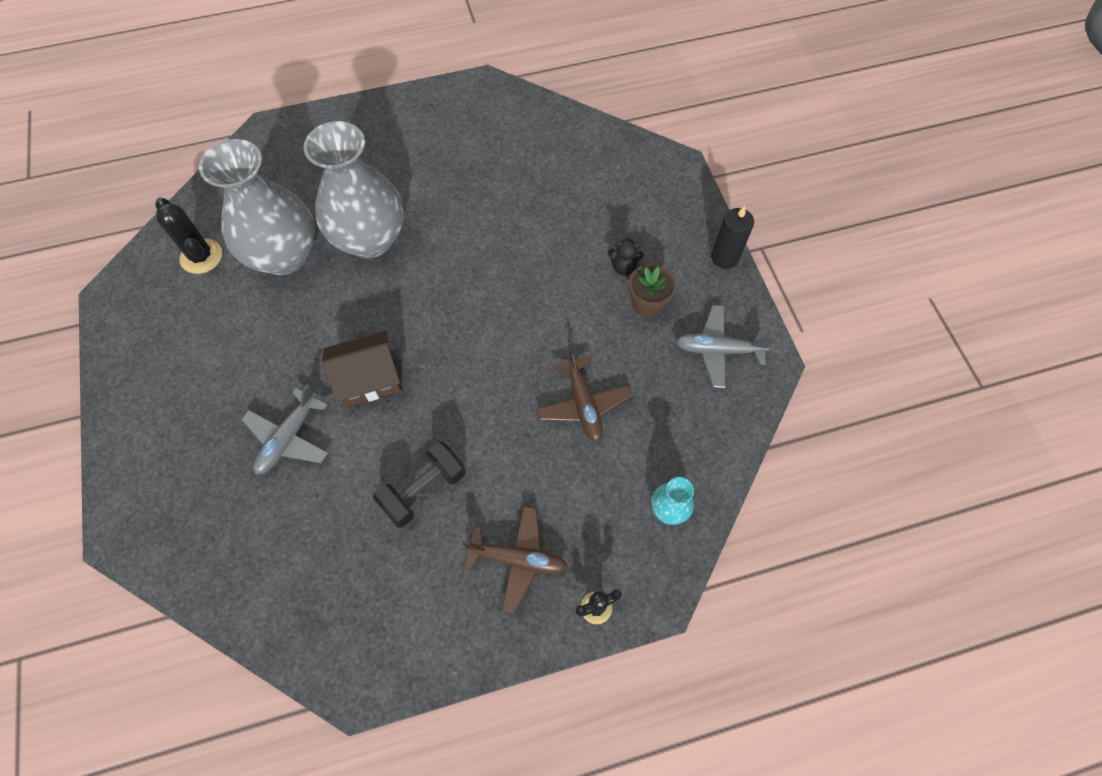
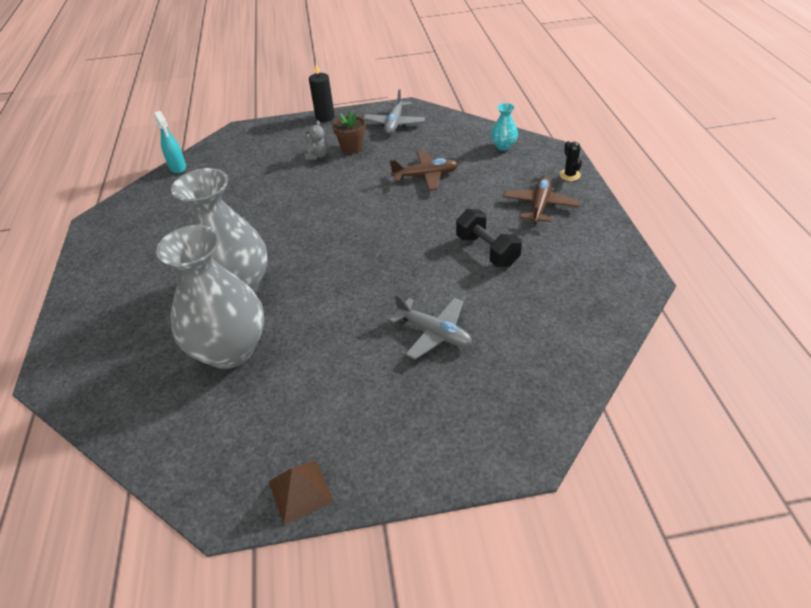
camera: 80 degrees left, 20 degrees down
(119, 346) = (300, 491): none -> brown pyramid
(201, 256) = (202, 422): black cactus -> none
(368, 378) = (383, 284): brown house -> none
(587, 126) = (178, 167): none -> turquoise spray bottle
(623, 267) = (318, 156): black teddy bear -> grey teddy bear

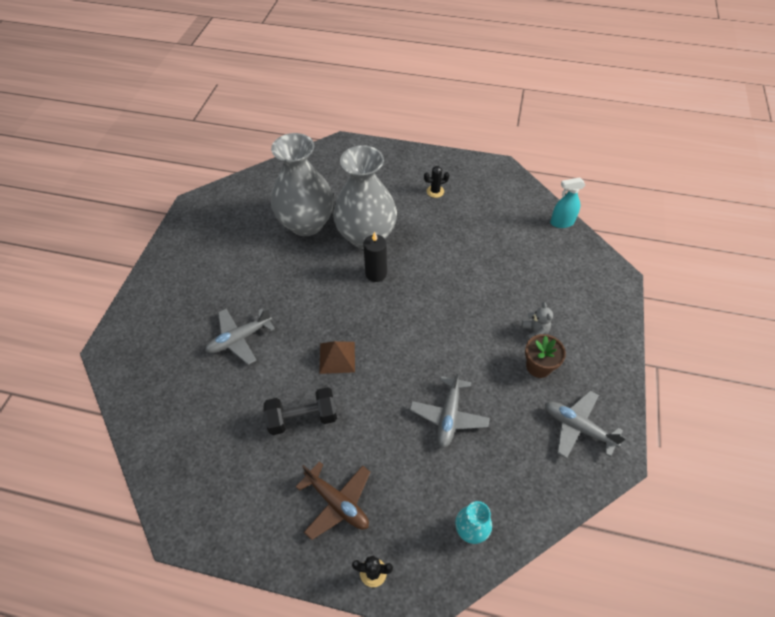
camera: 110 degrees right, 10 degrees up
(145, 257) = (435, 191): none -> black cactus
(300, 491) = (179, 236): brown pyramid -> brown pyramid (337, 357)
(318, 156) = (534, 331): grey teddy bear -> grey teddy bear turned 135 degrees counterclockwise
(325, 117) = (620, 360): black candle -> black candle (376, 274)
(425, 176) = (449, 416): brown plane -> grey plane

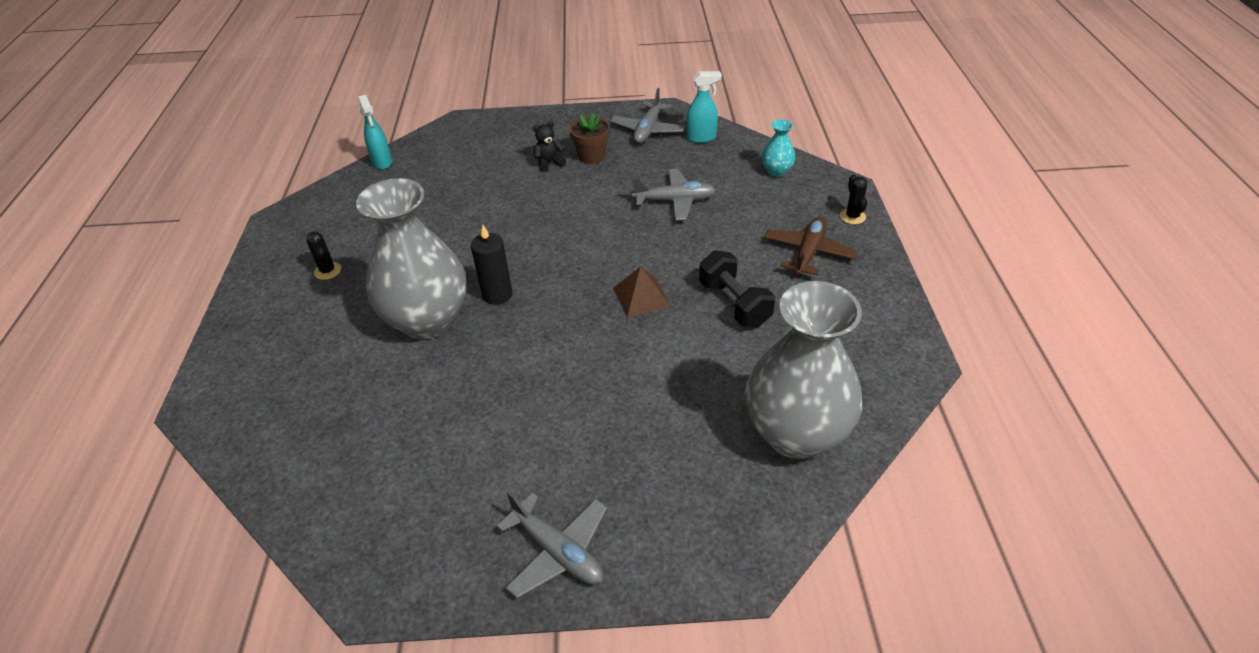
camera: 105 degrees left, 10 degrees down
(240, 339) = (653, 401): grey plane -> grey plane (557, 551)
(306, 223) = (409, 396): grey vase -> grey vase (795, 433)
(534, 331) = (549, 163): grey teddy bear -> black teddy bear
(552, 475) = (701, 138): none -> turquoise spray bottle

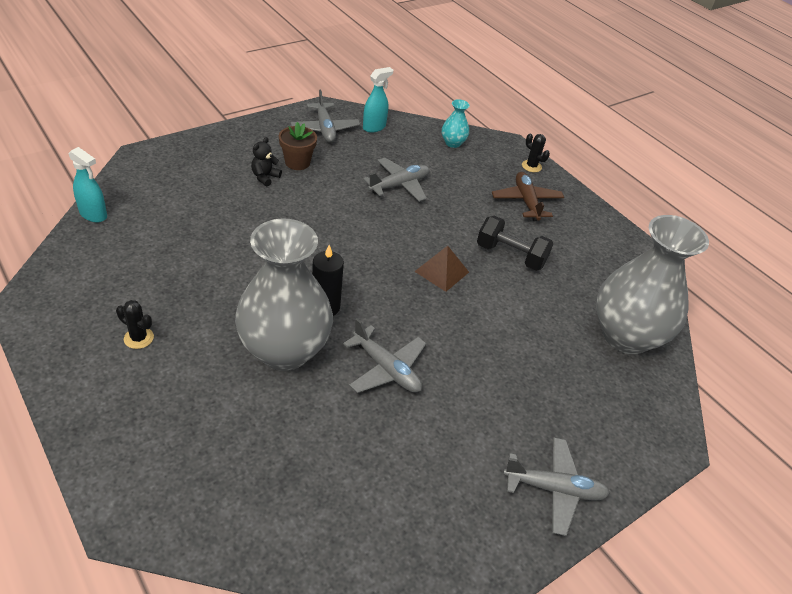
camera: 40 degrees left, 0 degrees up
(501, 369) = (386, 369): none -> grey plane

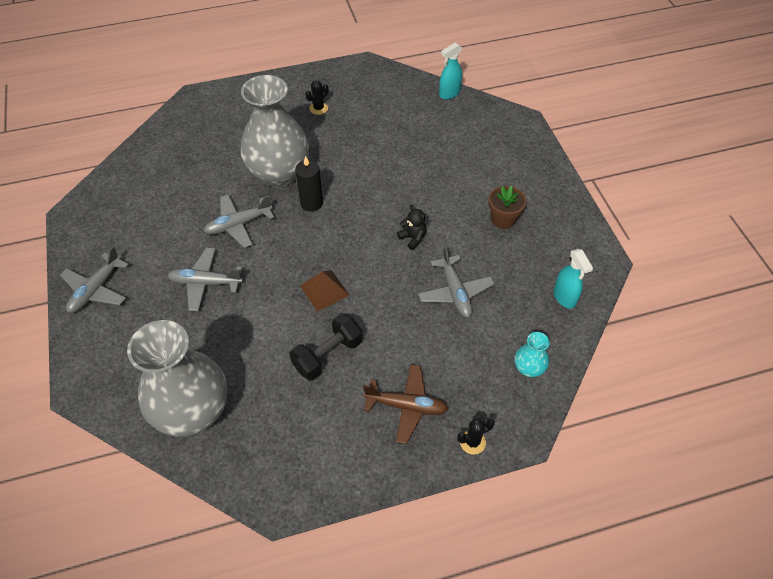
camera: 115 degrees right, 10 degrees up
(265, 177) = (483, 193): black teddy bear -> black teddy bear (413, 238)
(325, 129) = (562, 252): grey plane -> grey plane (205, 283)

